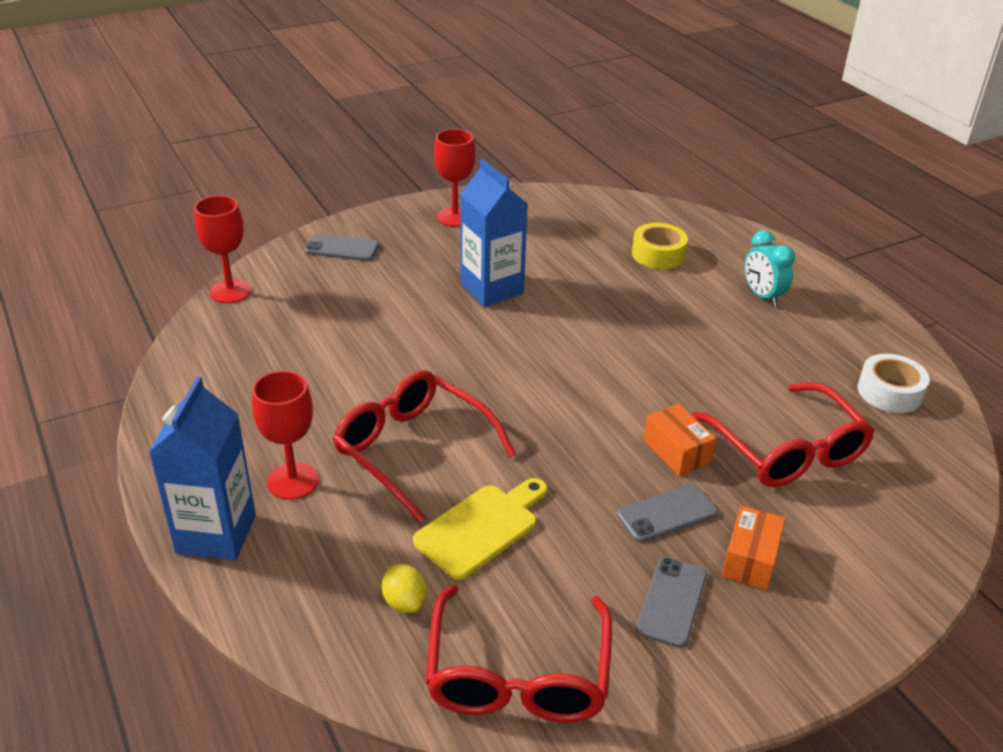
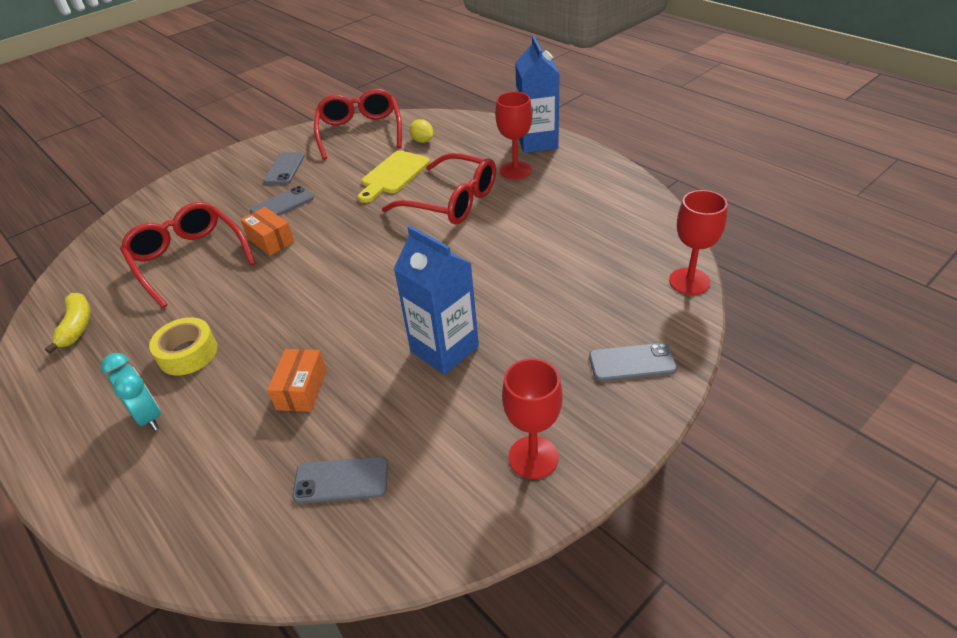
camera: 170 degrees right, 5 degrees up
(594, 231) = (341, 480): none -> grey phone
(658, 254) = (259, 456): yellow tape -> yellow tape (188, 353)
(750, 559) = (236, 194): orange box -> orange box (302, 389)
(889, 392) = (77, 327): white tape -> yellow banana

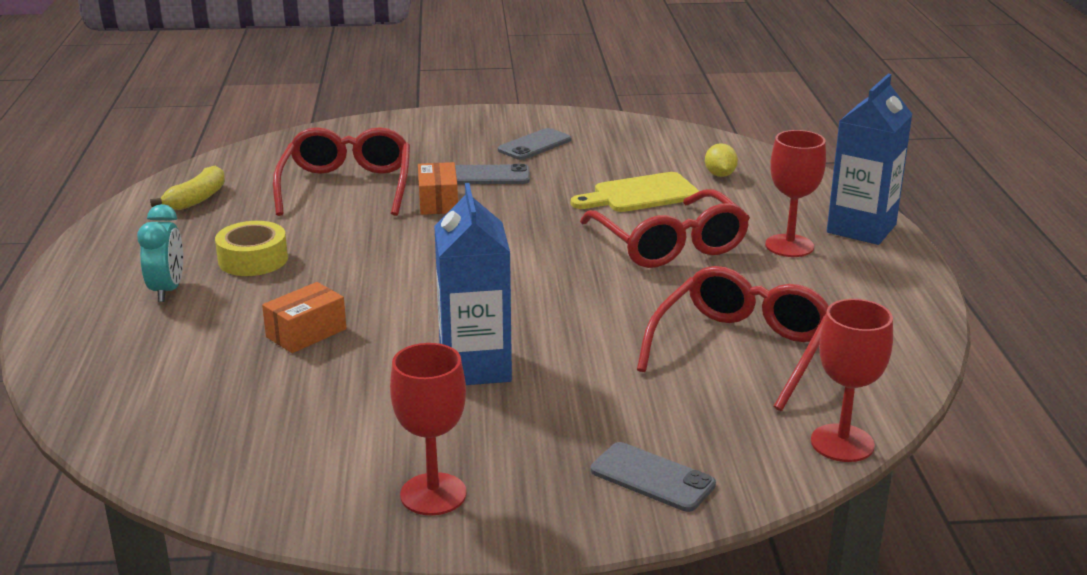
camera: 35 degrees right, 15 degrees down
(341, 480) = (248, 415): grey phone -> none
(360, 131) = (661, 140): red glasses -> red glasses (741, 349)

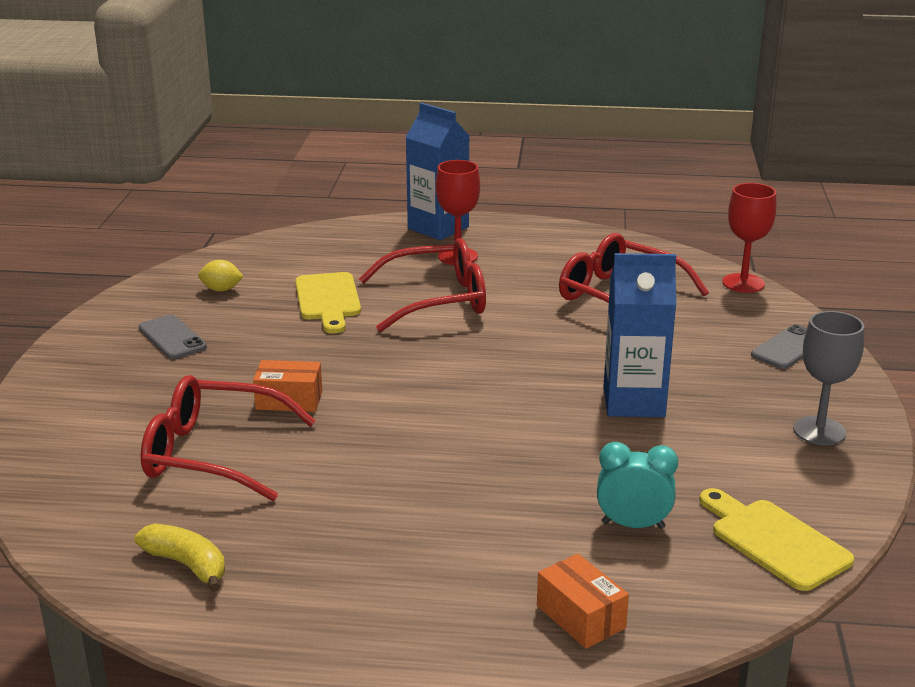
camera: 80 degrees left, 0 degrees up
(167, 290) = (442, 577): turquoise clock -> turquoise clock (633, 525)
(203, 455) = (774, 541): none -> yellow cutting board
(253, 260) = (384, 518): yellow tape -> none
(306, 333) = (559, 485): orange box -> orange box (581, 617)
(433, 494) = (819, 431): red goblet -> grey goblet
(490, 176) = (238, 367): grey phone -> none
(720, 175) = (305, 262): yellow lemon -> yellow lemon (221, 289)

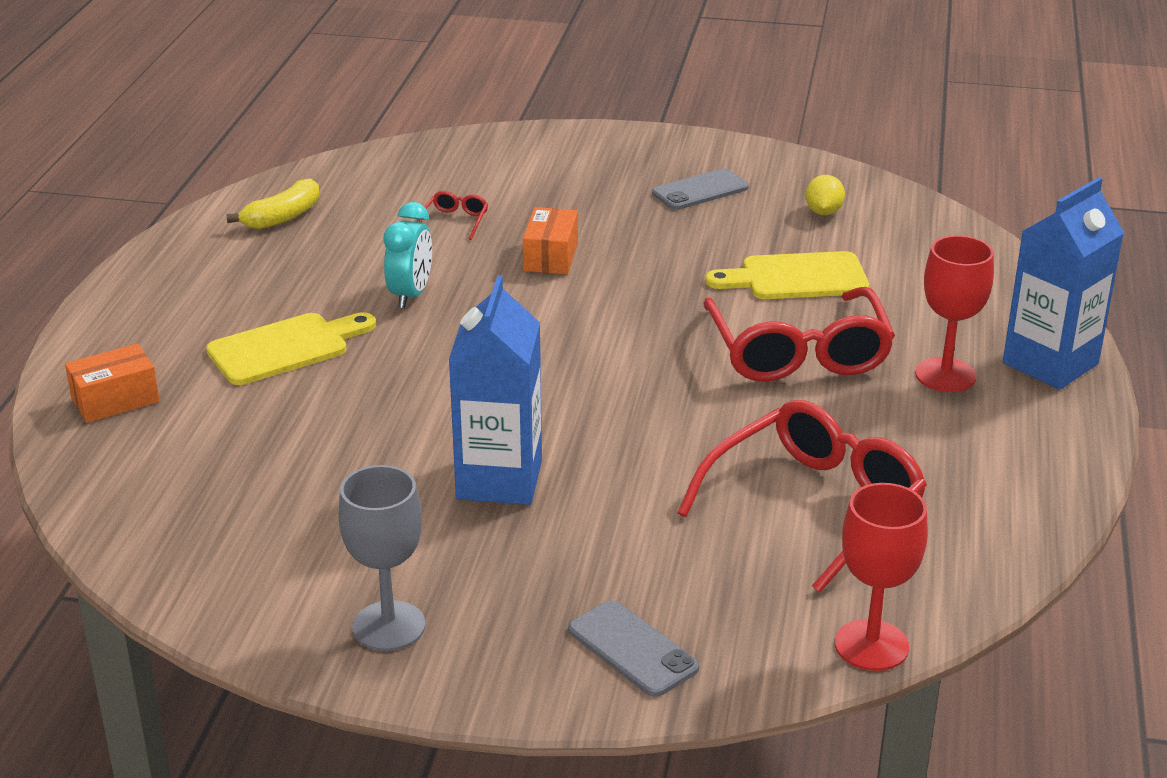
camera: 95 degrees right, 5 degrees up
(212, 454) = (455, 221): red glasses -> red glasses, size x0.40
(633, 525) = (243, 447): turquoise clock -> turquoise clock (410, 295)
(774, 541) = (173, 538): yellow cutting board -> yellow cutting board (286, 348)

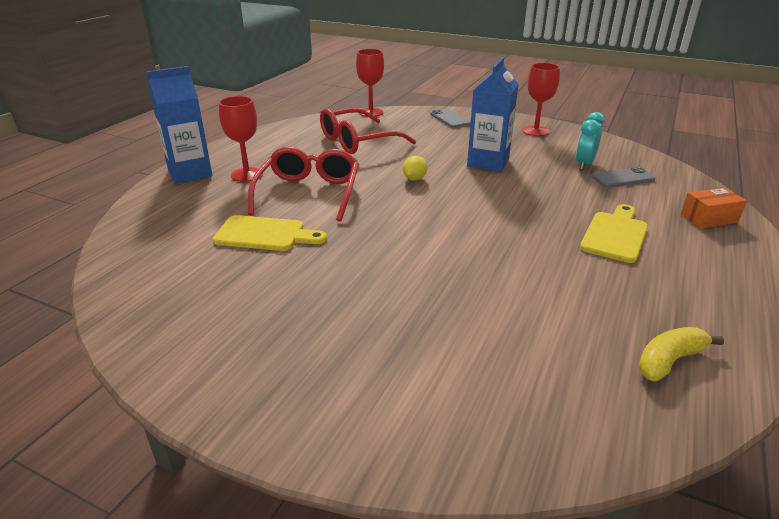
camera: 165 degrees left, 0 degrees up
(286, 348) = (615, 234): yellow cutting board -> yellow cutting board turned 135 degrees clockwise
(389, 626) = (535, 131): grey goblet -> red goblet
(410, 295) = (535, 259): turquoise clock -> turquoise clock (584, 164)
(455, 221) = (497, 326): red glasses -> none
(550, 256) = (424, 276): orange box -> none
(700, 190) = (262, 326): grey phone -> grey phone (623, 178)
(823, 212) = (186, 284): yellow lemon -> yellow lemon (414, 179)

